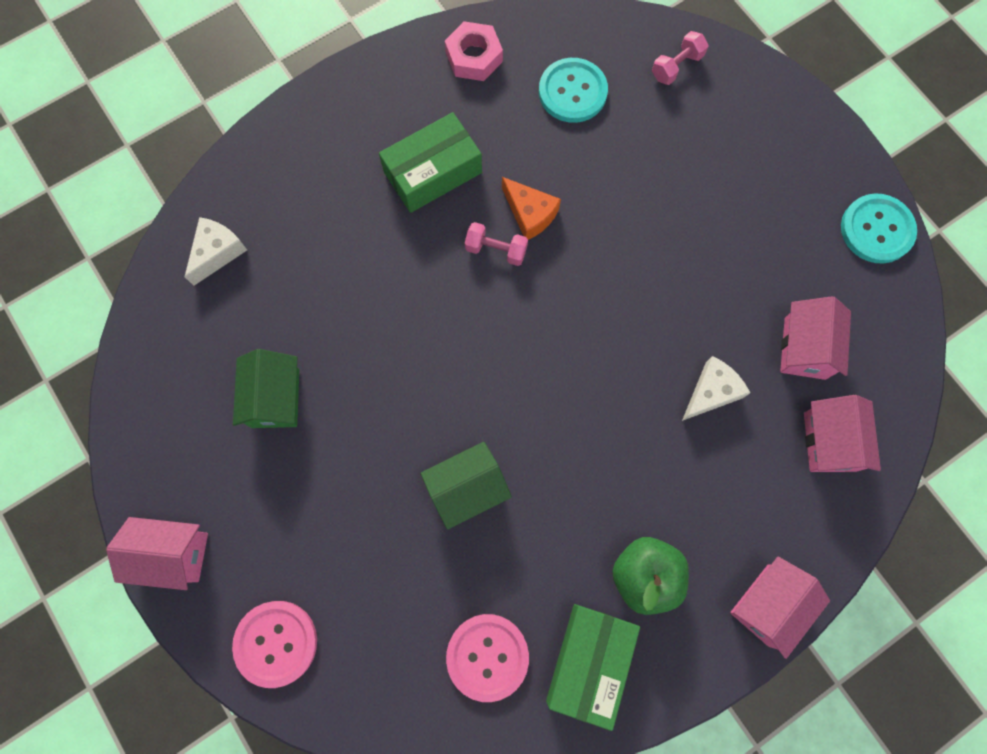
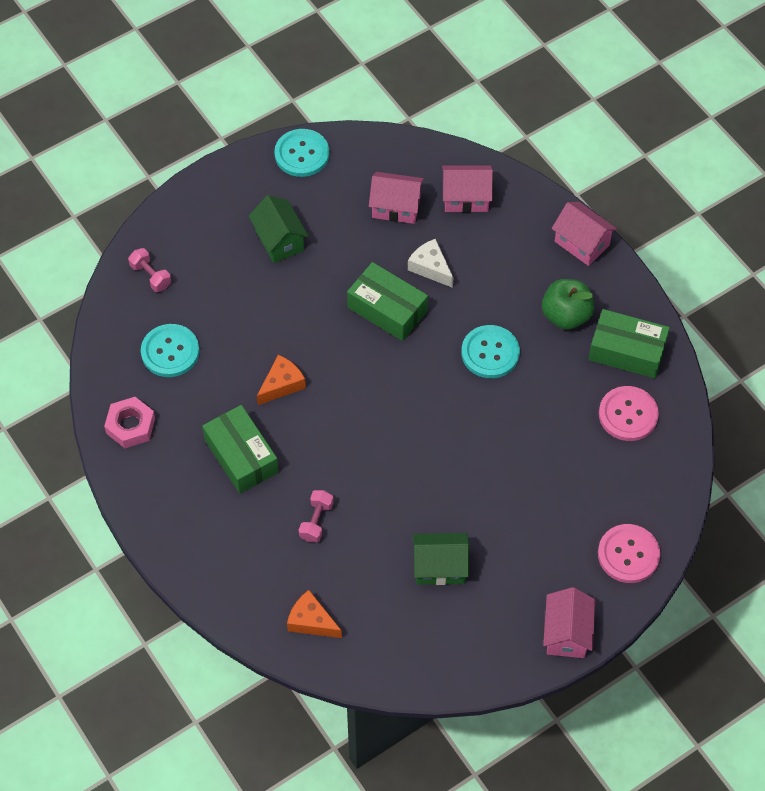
camera: 90 degrees left, 15 degrees down
(217, 252) = (311, 621): white cheese -> orange cheese
(467, 488) = (508, 428): green house -> green house (279, 240)
(496, 250) = (313, 409): pink dumbbell -> pink dumbbell (316, 521)
(581, 468) = (490, 353): none -> turquoise button
(643, 336) = (387, 309): none -> green box

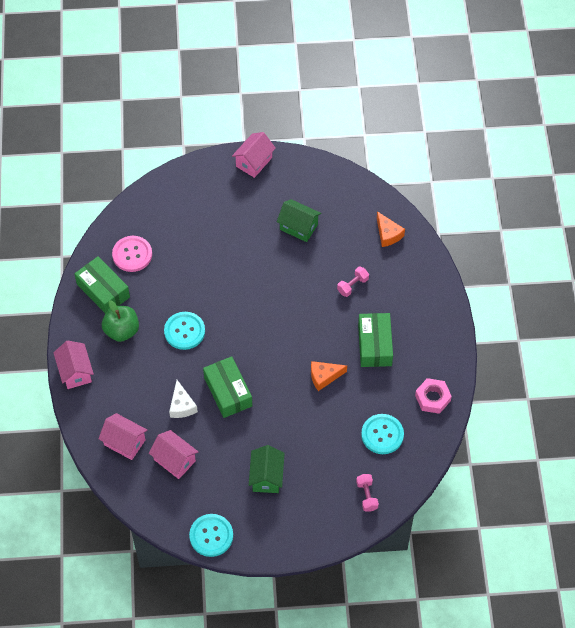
camera: 150 degrees left, 0 degrees up
(628, 554) = (191, 183): pink button -> none

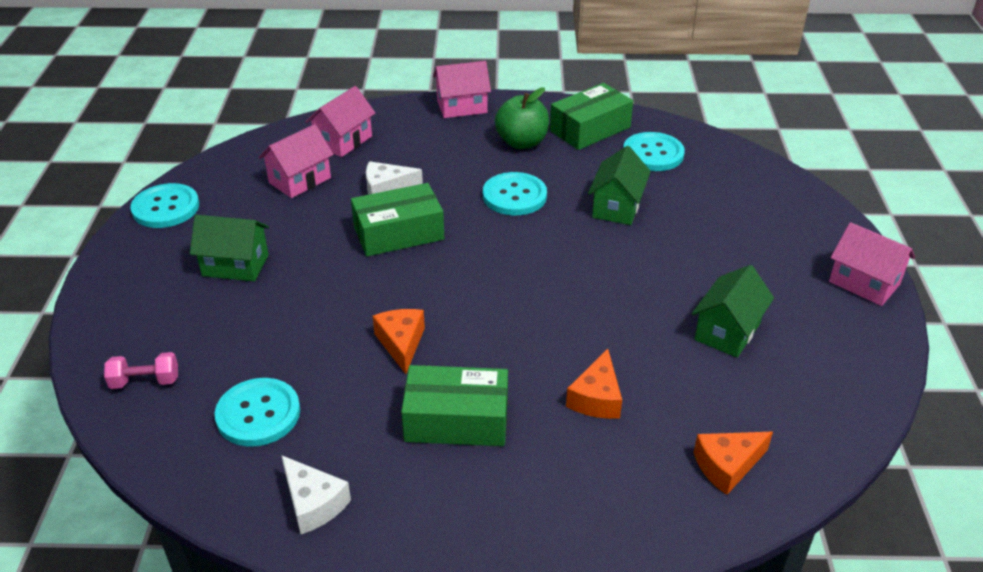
camera: 95 degrees right, 20 degrees down
(132, 254) = (653, 154): pink button -> turquoise button
(192, 275) = (617, 207): none -> green house
(352, 285) = (596, 398): pink dumbbell -> orange cheese
(432, 398) = (313, 503): pink nut -> white cheese

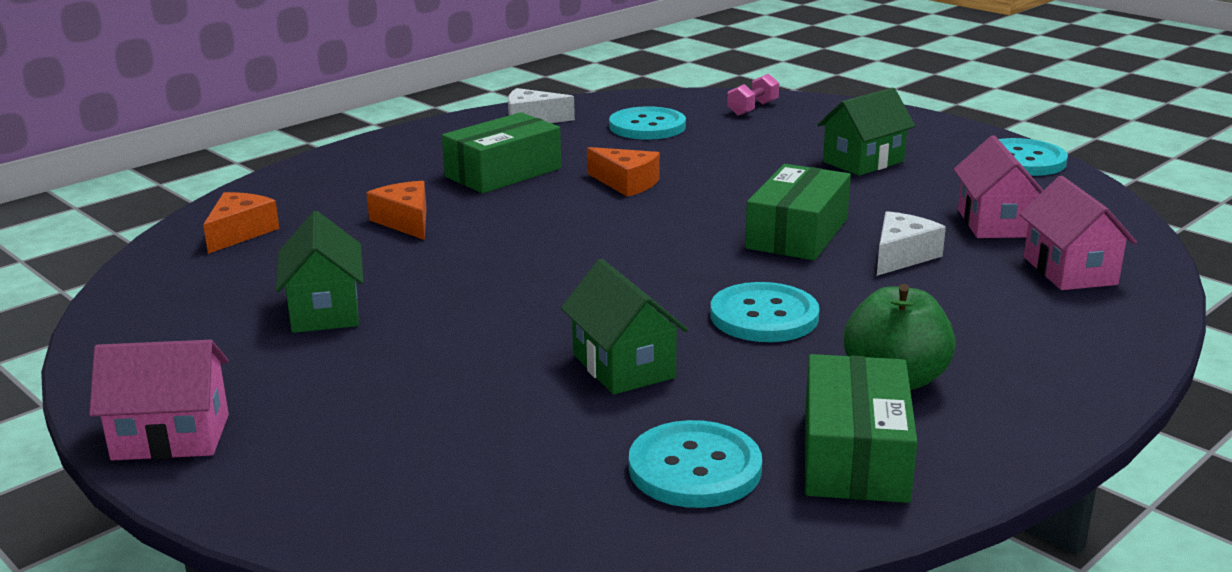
camera: 135 degrees right, 15 degrees down
(462, 107) = (1081, 382): pink house -> none

